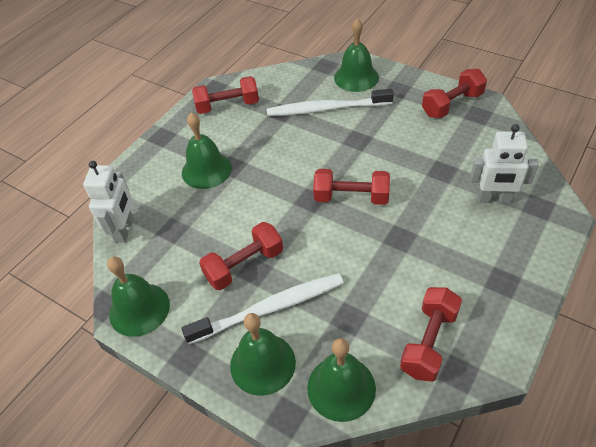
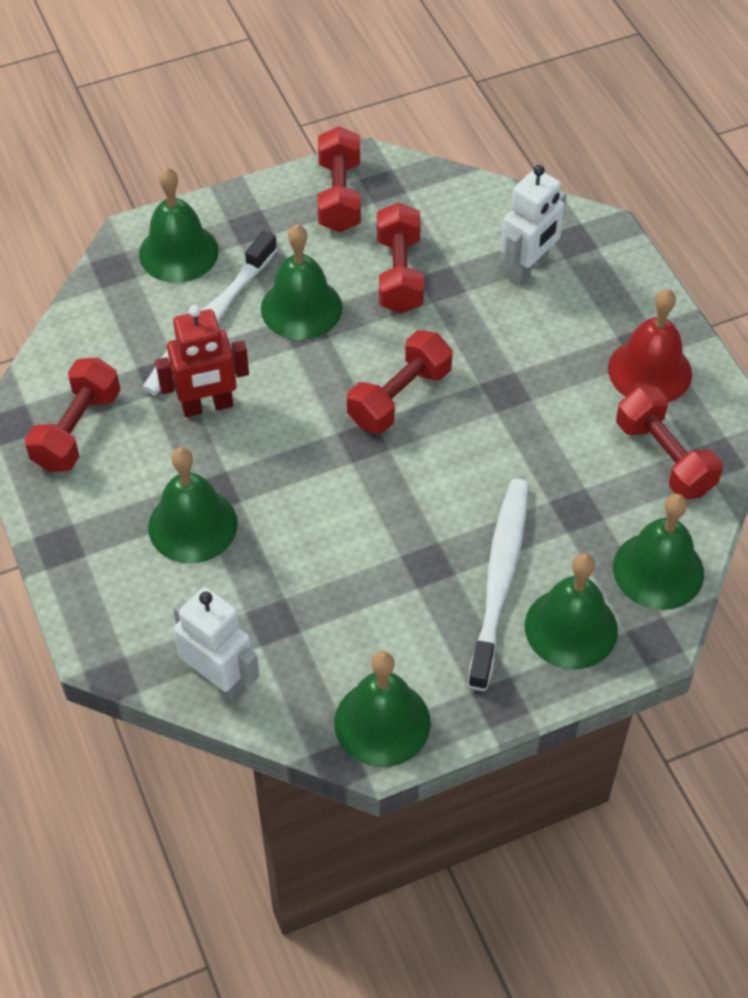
camera: 60 degrees left, 5 degrees up
(244, 265) = (410, 571): red dumbbell -> red dumbbell (399, 274)
(278, 135) = (207, 406): none -> red robot
(368, 132) = (301, 308): none -> green bell
(486, 297) = (649, 371): none -> red bell

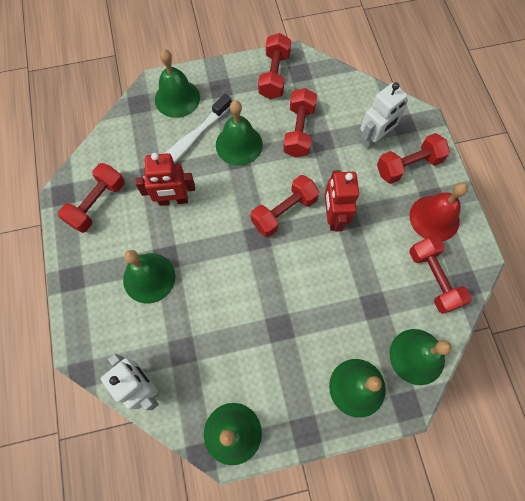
camera: 10 degrees right, 15 degrees up
(483, 393) = (333, 217): none -> red robot
(500, 578) = (320, 345): white toothbrush -> none
(593, 301) = (408, 166): none -> red dumbbell

